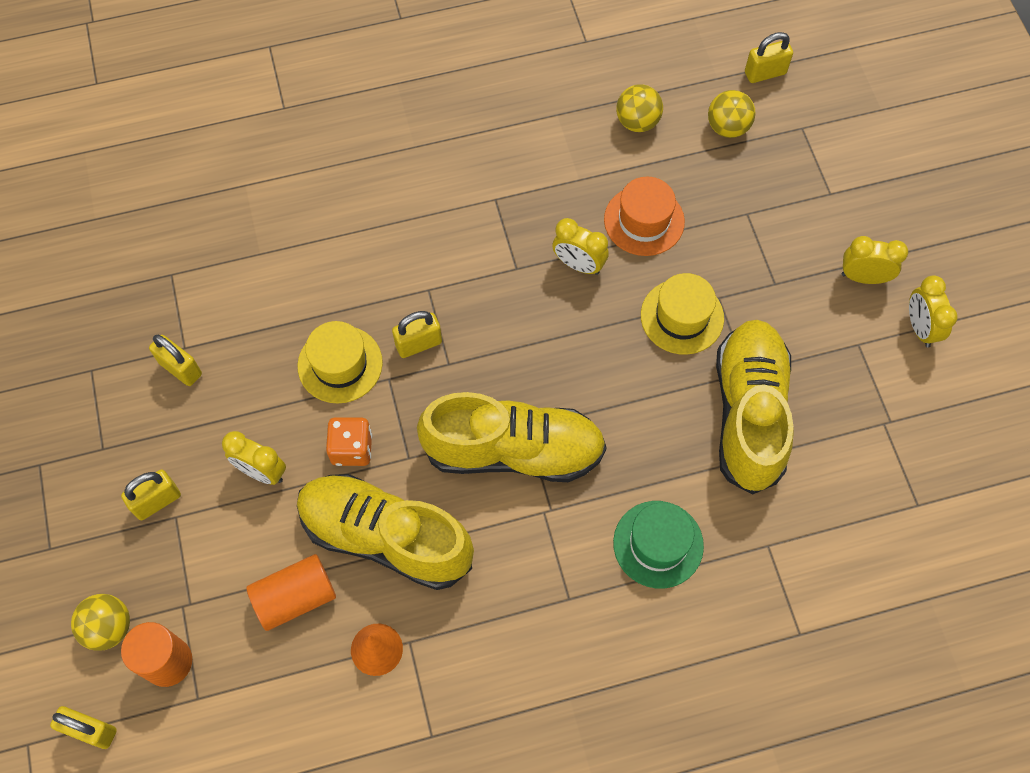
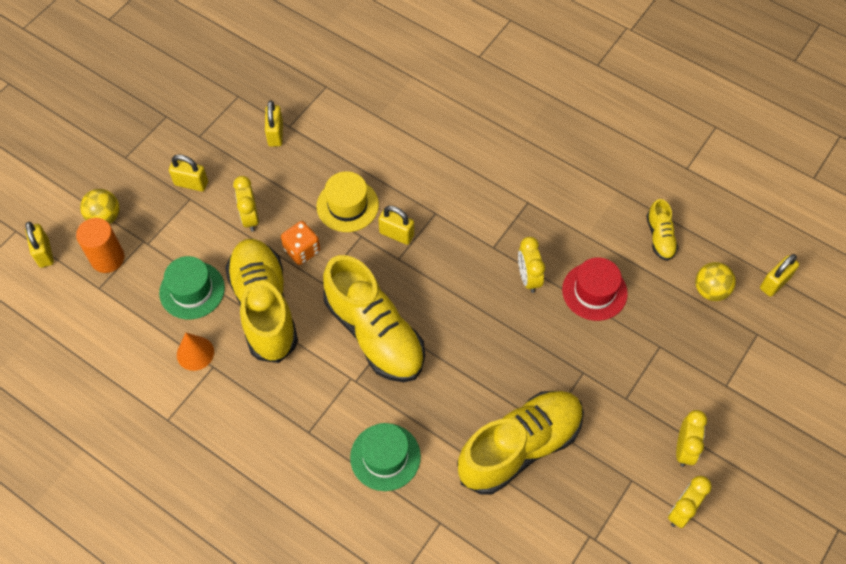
camera: 50 degrees right, 5 degrees down
(295, 597) = (192, 290): orange cylinder -> green hat
(637, 122) = (660, 237): yellow ball -> yellow shoe
(644, 221) = (594, 291): orange hat -> red hat
(682, 317) = (549, 361): yellow hat -> none
(765, 73) = (774, 283): yellow padlock -> yellow padlock turned 75 degrees counterclockwise
(863, 277) = (684, 449): yellow clock -> yellow clock turned 45 degrees clockwise

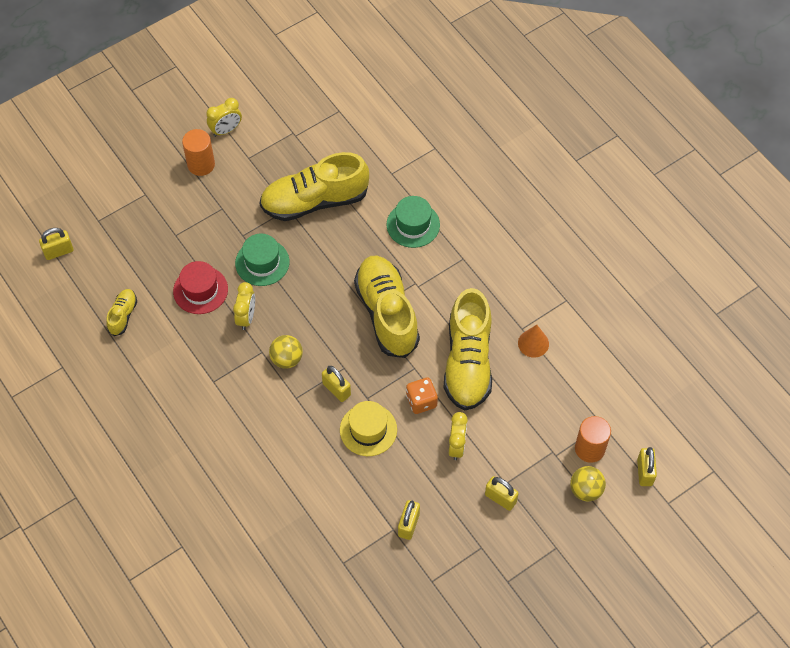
camera: 160 degrees left, 0 degrees up
(192, 290) = (523, 396): green hat -> green hat (262, 262)
(684, 449) = (201, 164): yellow clock -> orange cylinder
(710, 290) = (111, 262): yellow ball -> yellow ball (286, 359)

